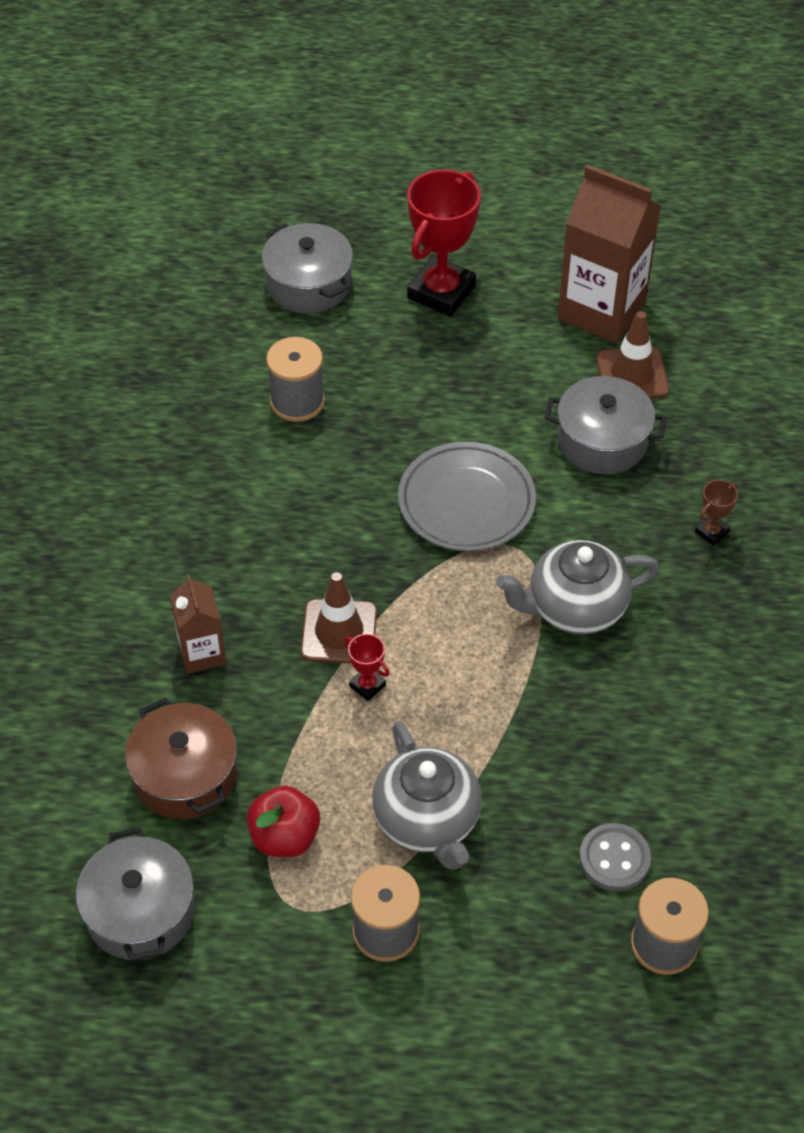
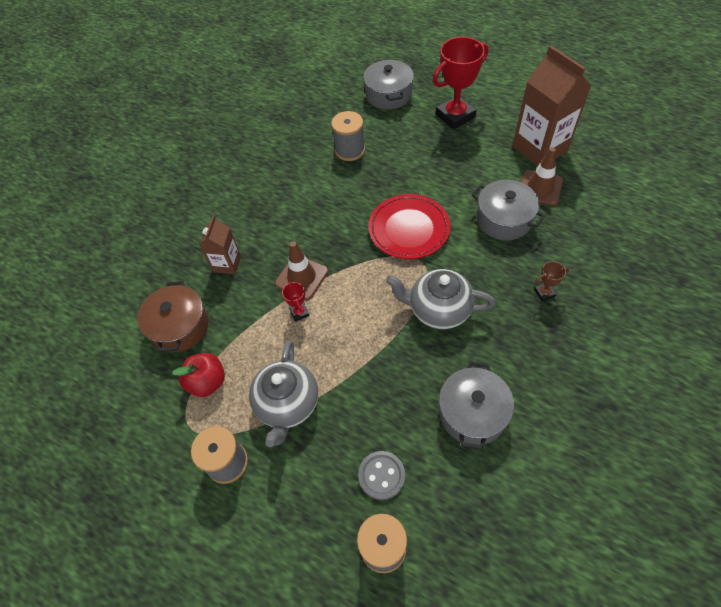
camera: 30 degrees right, 5 degrees up
(140, 912) = (112, 393): grey pot -> grey pot (472, 413)
(466, 502) = (409, 229): grey plate -> red plate

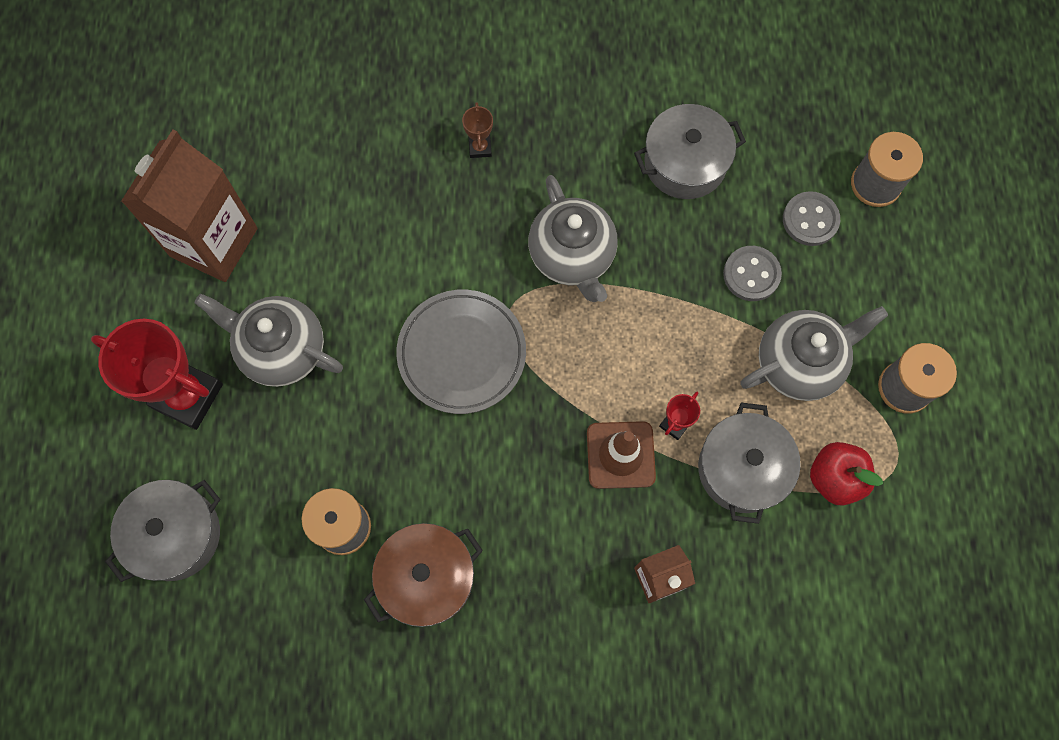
camera: 125 degrees left, 15 degrees up
(179, 326) = (789, 573): brown pot -> brown pot (427, 578)
(364, 409) = (751, 274): none -> grey button
(409, 229) = (462, 353): red plate -> grey plate
(459, 156) = (281, 349): none -> grey teapot
(504, 219) = (381, 238): grey pot -> grey pot (742, 469)
(540, 188) = (297, 213): brown traffic cone -> none
(544, 293) = (480, 147): brown trophy -> brown trophy turned 45 degrees clockwise

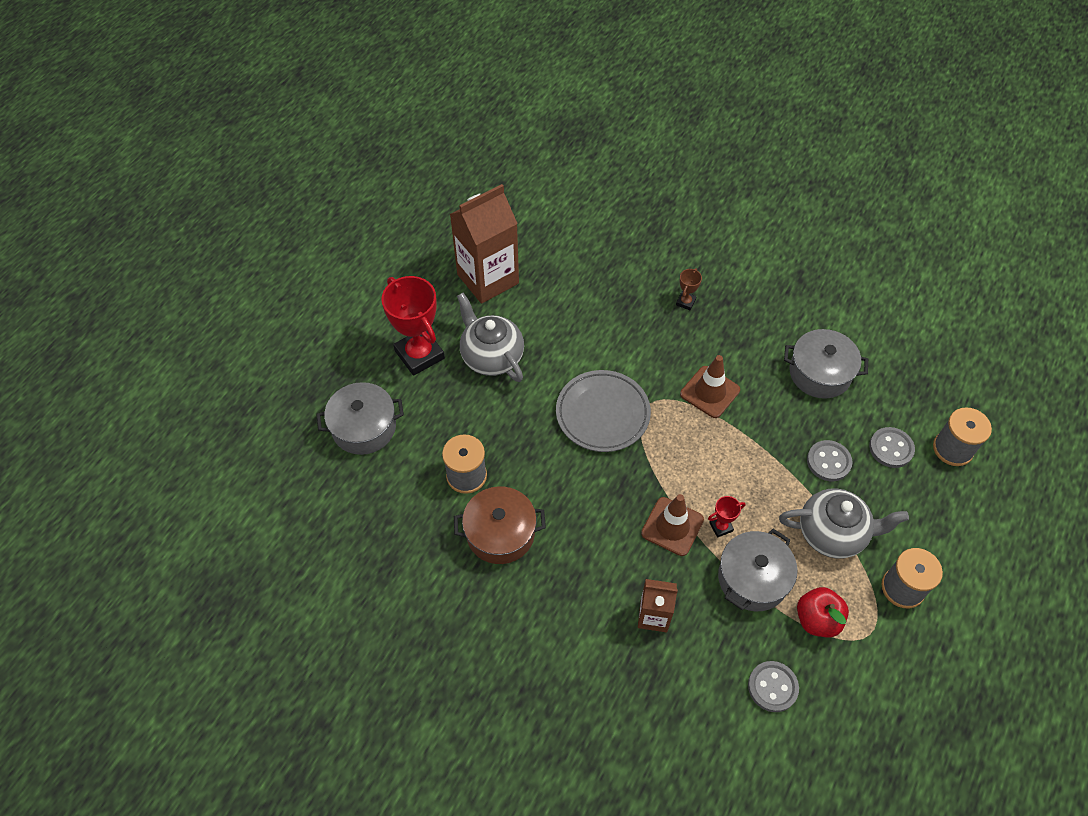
camera: 30 degrees right, 15 degrees down
(572, 256) = (710, 392): grey teapot -> brown traffic cone
(828, 586) = (772, 687): none -> grey button

